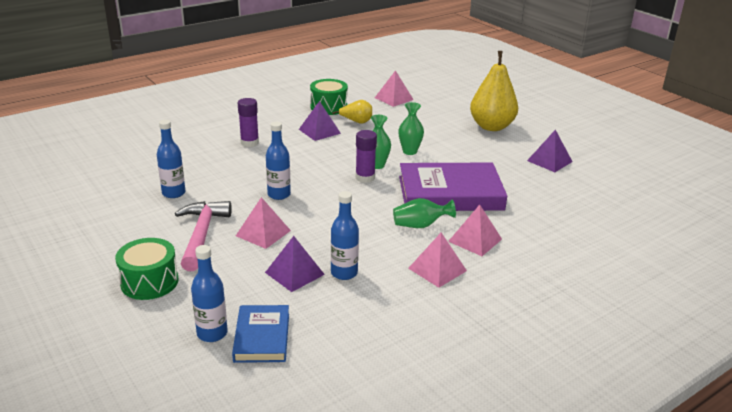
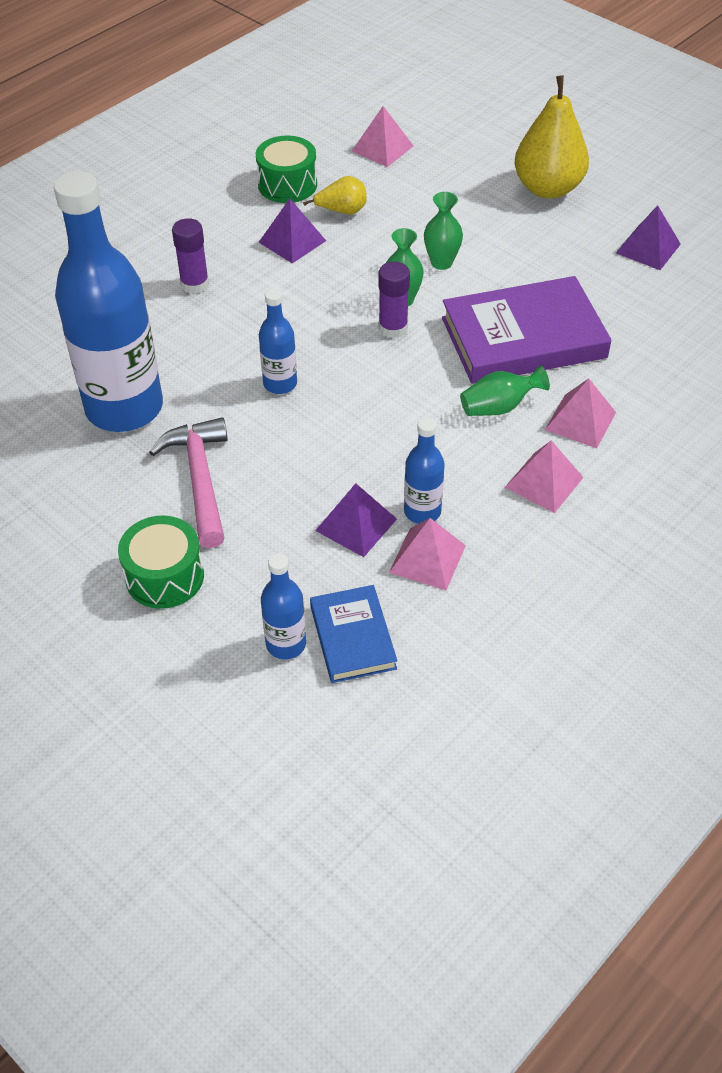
camera: 10 degrees left, 20 degrees up
(173, 193) = (124, 408): blue bottle -> blue bottle, size x2.26
(263, 233) = (285, 460): pink pyramid -> pink pyramid (427, 558)

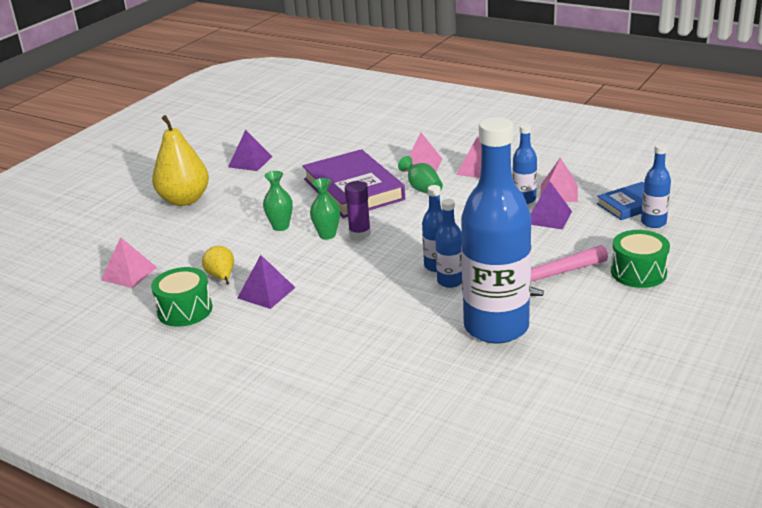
camera: 100 degrees left, 20 degrees down
(195, 284) = (335, 328): purple glue stick -> none
(239, 389) = (450, 281): none -> blue bottle

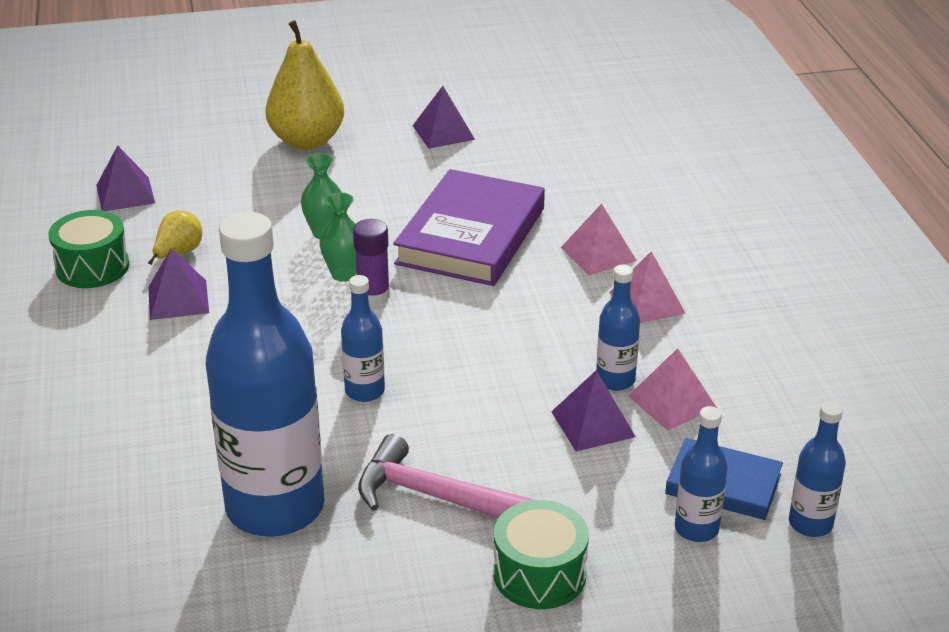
camera: 45 degrees right, 5 degrees up
(129, 273) = (125, 194): pink pyramid -> purple pyramid
(422, 189) = (537, 285): green vase -> none
(450, 281) = (341, 419): blue bottle -> blue bottle (810, 524)

